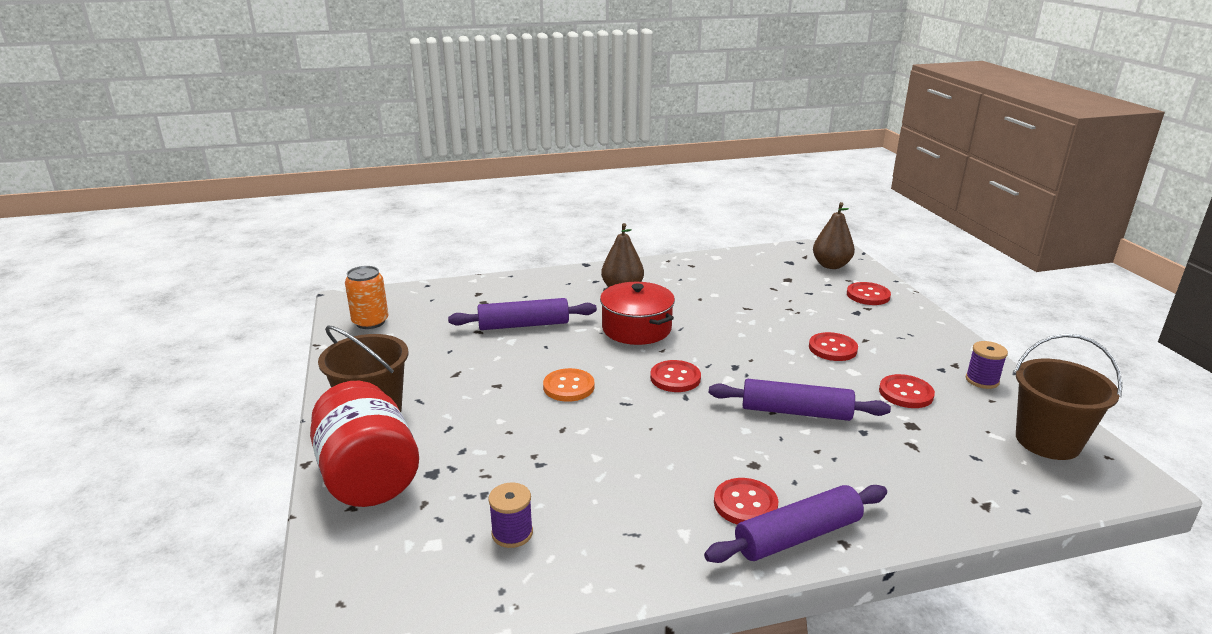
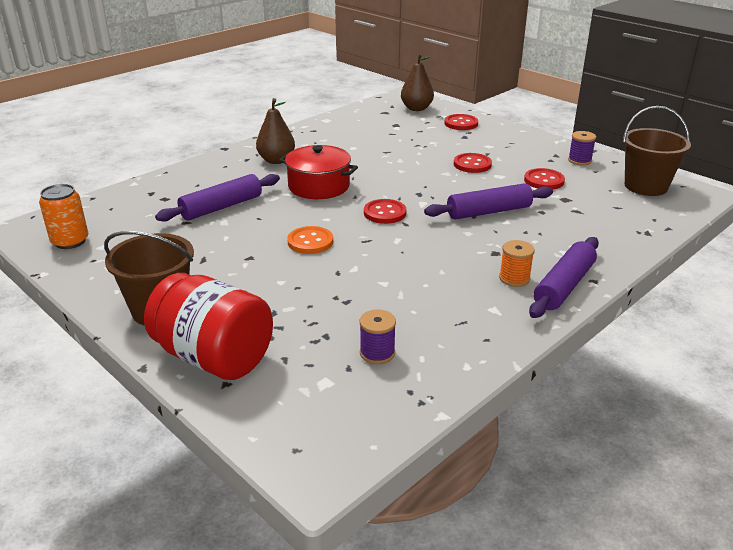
camera: 30 degrees left, 5 degrees up
(745, 504) = (514, 278): red button -> orange spool

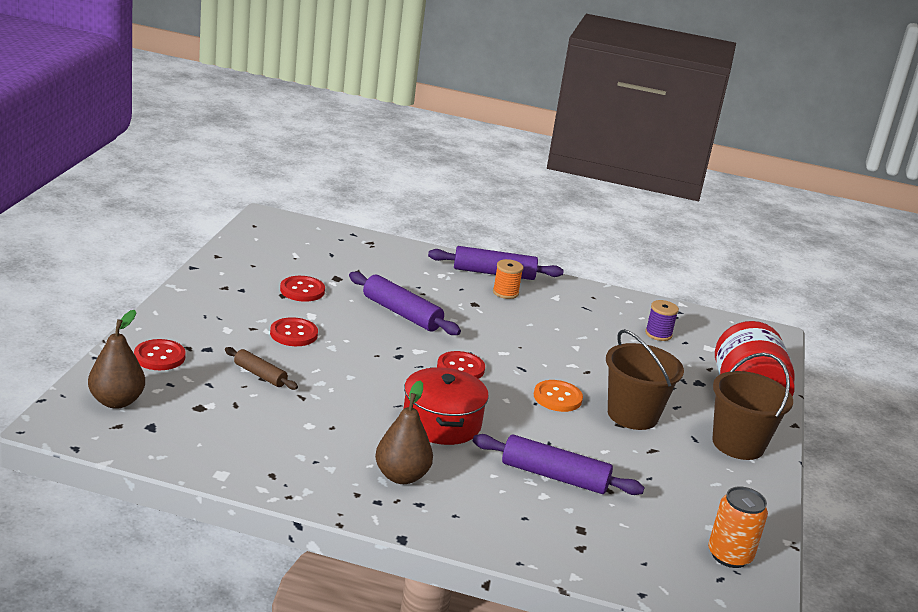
camera: 125 degrees left, 5 degrees down
(421, 145) = (260, 375): none -> brown rolling pin
(579, 160) = (230, 274): purple spool -> none
(646, 186) = (271, 241): brown bucket -> brown bucket (632, 415)

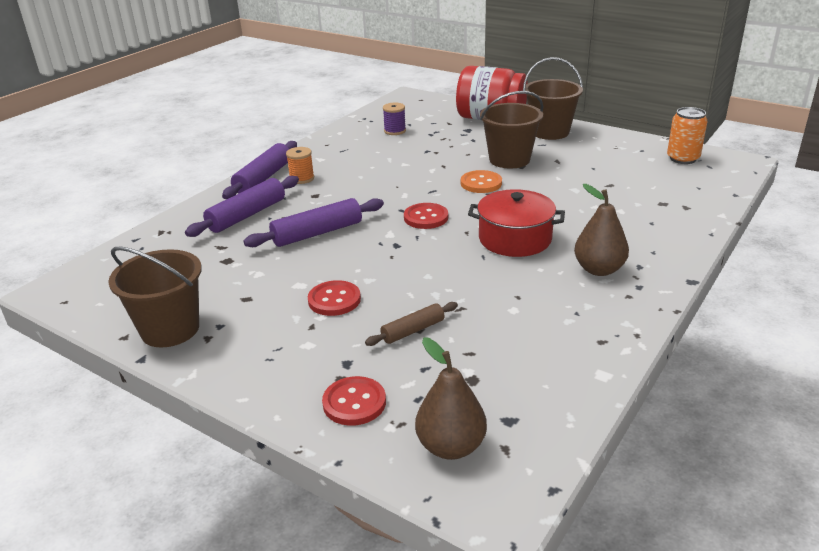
camera: 65 degrees left, 5 degrees up
(231, 271) = (170, 329): none -> brown bucket
(302, 290) = (243, 284): red button -> none
(554, 476) = (594, 202): purple rolling pin -> purple rolling pin (247, 215)

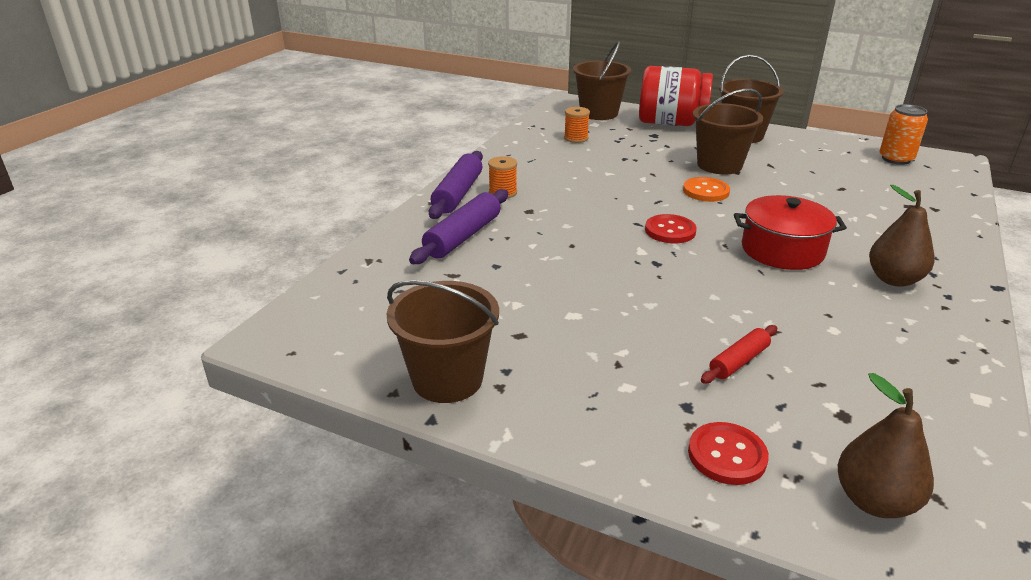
camera: 10 degrees left, 0 degrees up
(317, 233) = (558, 253): purple rolling pin -> none
(334, 300) = (625, 330): red button -> none
(395, 131) = (576, 138): purple spool -> orange spool
(413, 330) = (739, 361): brown rolling pin -> red rolling pin
(430, 108) = (599, 113): none -> brown bucket

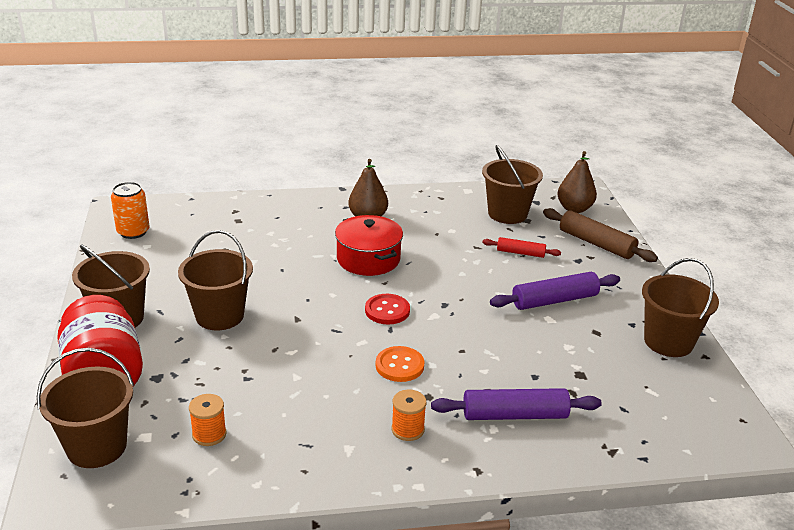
camera: 125 degrees left, 0 degrees up
(458, 194) = (441, 460): purple rolling pin -> purple rolling pin (554, 300)
(706, 191) = (291, 310): orange button -> orange button (399, 365)
(727, 455) = (596, 243): red button -> brown rolling pin
(874, 404) = (507, 214): none -> brown bucket

